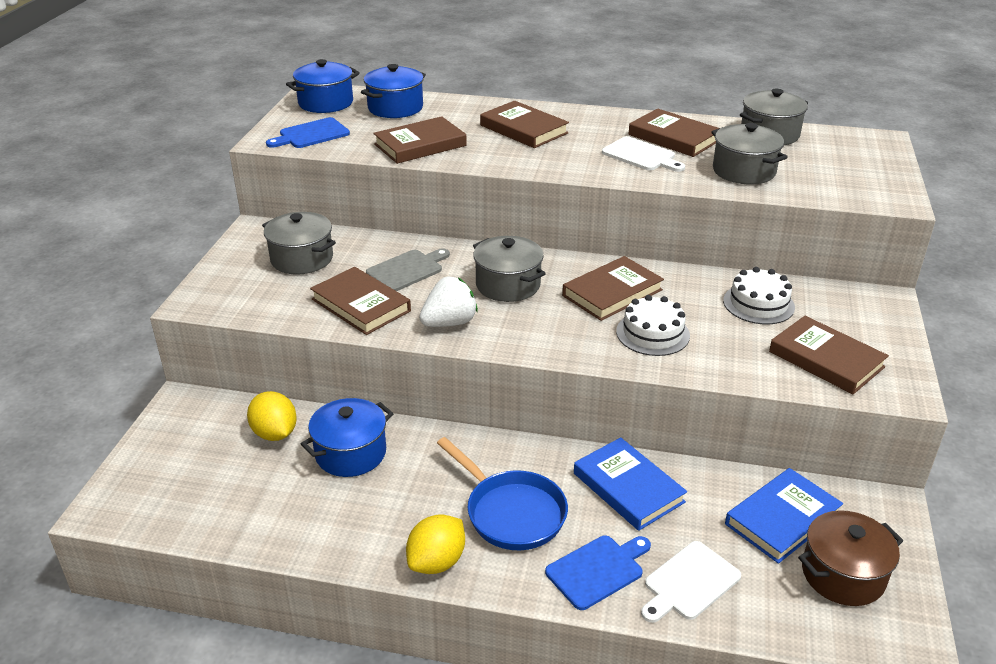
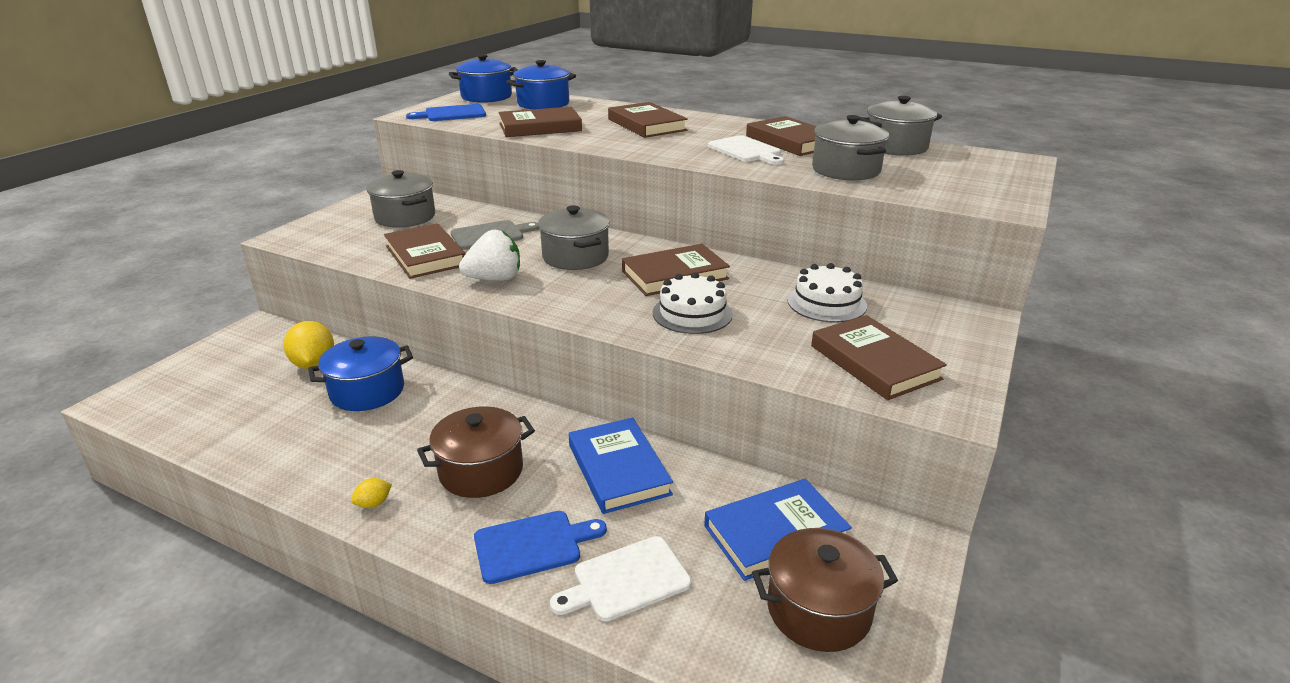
camera: 15 degrees right, 5 degrees down
(437, 562) = (373, 503): yellow lemon -> yellow lemon, size x0.48
(511, 512) = (481, 471): blue pan -> brown pot

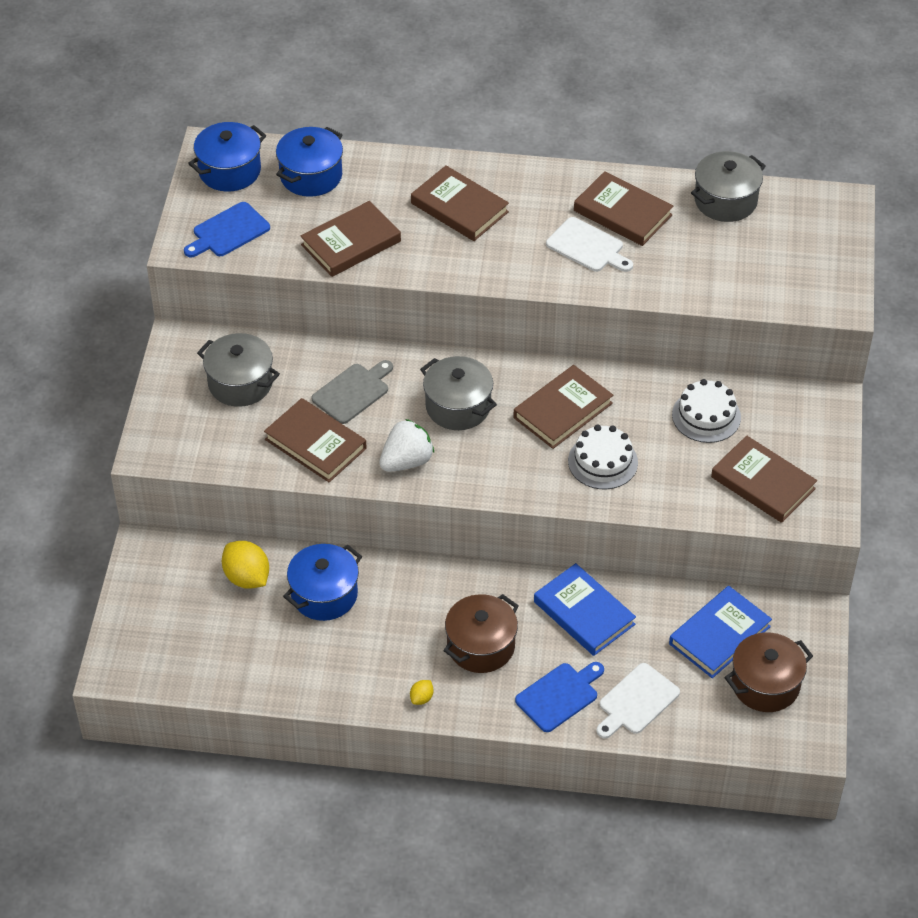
camera: 20 degrees left, 20 degrees up
(846, 170) = (693, 267): grey pot -> none

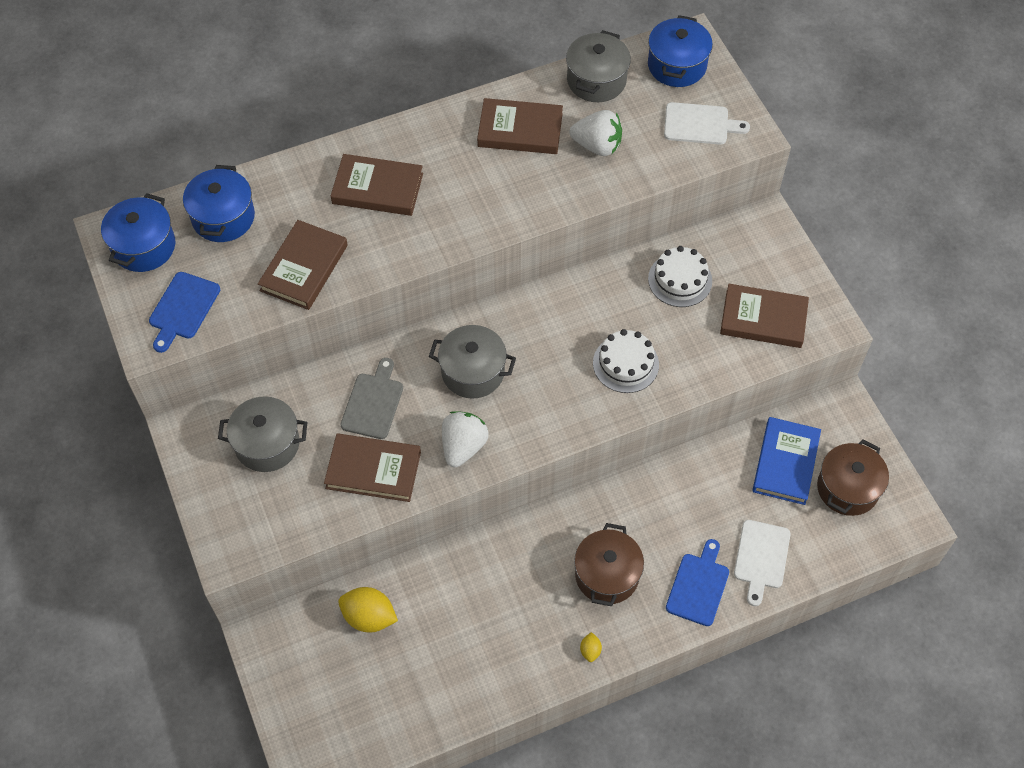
camera: 30 degrees left, 10 degrees up
(324, 594) = (446, 597): blue pot -> blue pot (677, 65)
(563, 410) = (562, 332): brown book -> none
(584, 613) = (669, 499): blue book -> none
(588, 247) = (512, 176): white cutting board -> white cutting board (700, 124)
(685, 254) = (597, 145): none -> white strawberry

